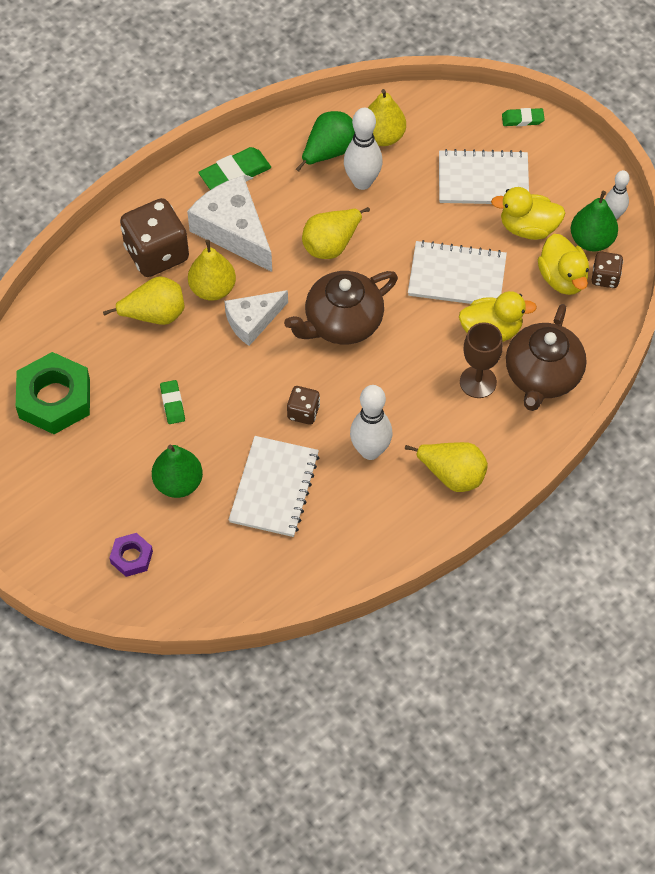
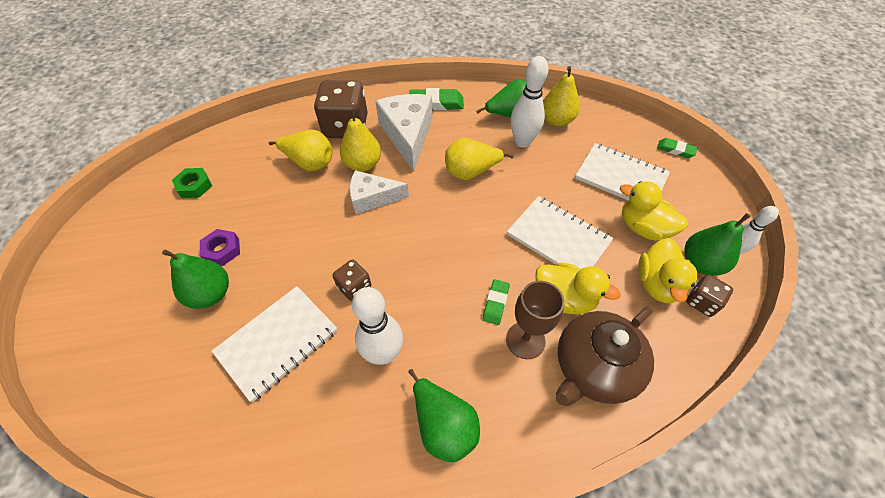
camera: 30 degrees right, 5 degrees down
(54, 399) = (194, 186): green nut -> green nut, size x0.51
(131, 557) = (117, 339): purple nut -> purple nut (222, 250)
(172, 404) = (265, 229): green eraser -> green eraser (495, 303)
(342, 323) = (438, 231): brown teapot -> none
(452, 475) = (443, 425): yellow pear -> green pear

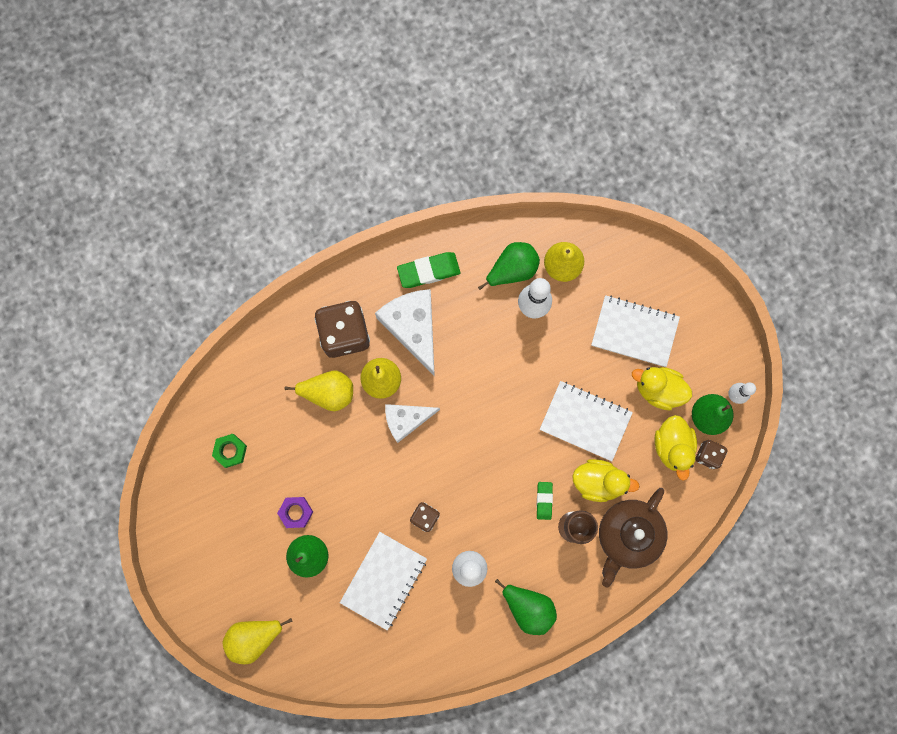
camera: 15 degrees left, 25 degrees up
(471, 172) = (490, 363): yellow pear -> yellow pear (254, 637)
(675, 150) = (686, 279): green eraser -> none

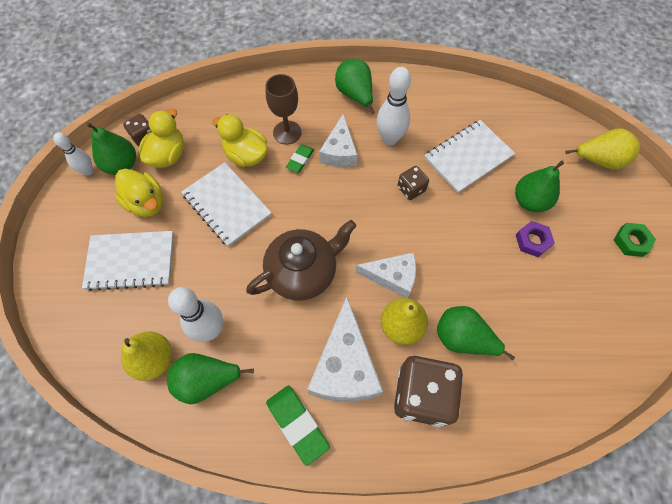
camera: 155 degrees left, 15 degrees down
(230, 451) = (587, 325): green nut -> green nut (631, 241)
(328, 392) = (462, 338): yellow pear -> green pear
(428, 271) = (297, 424): green eraser -> green eraser turned 45 degrees clockwise
(511, 528) = (339, 151): none -> white cheese
(627, 535) = (248, 110): brown teapot -> brown teapot (303, 272)
(634, 332) = (131, 261): white notebook -> white notebook turned 45 degrees counterclockwise

